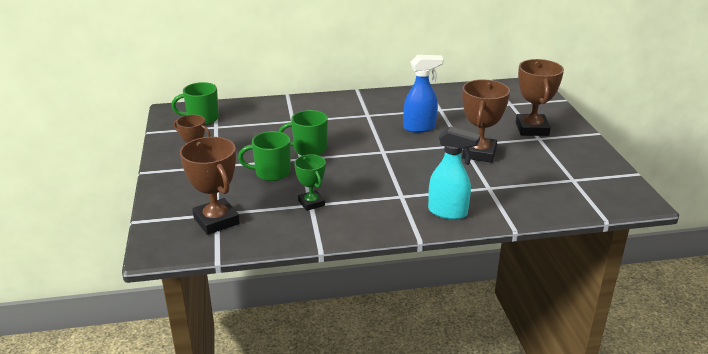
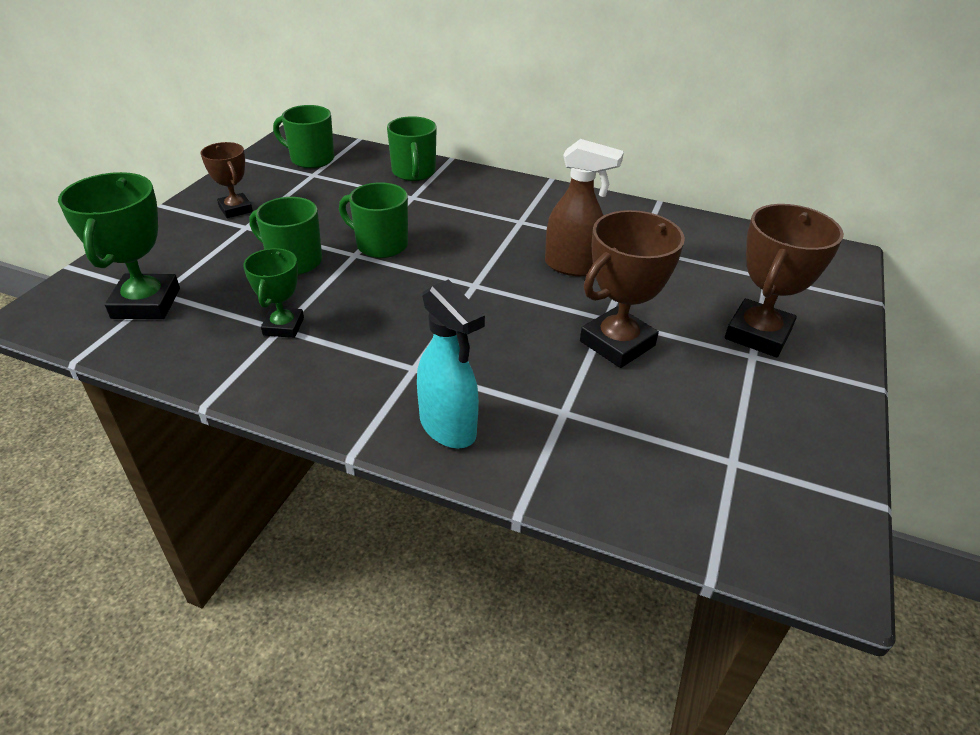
camera: 30 degrees right, 10 degrees up
(216, 221) = (146, 303): brown trophy -> green trophy
(276, 108) = (414, 173): none -> green mug
(420, 128) = (572, 266): blue spray bottle -> brown spray bottle

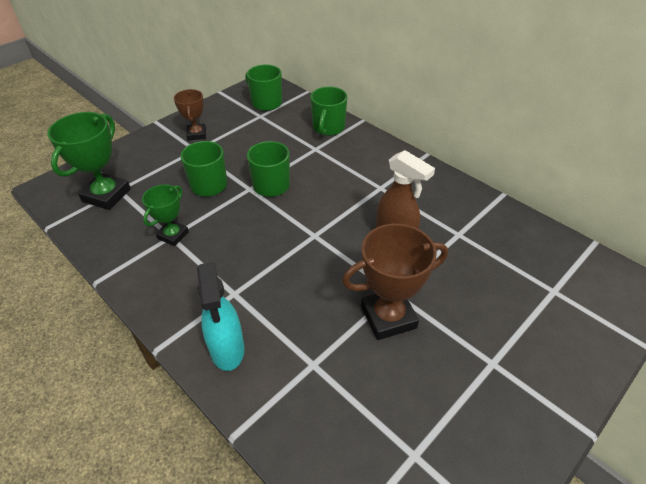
camera: 25 degrees right, 5 degrees up
(758, 334) = (510, 344): brown trophy -> none

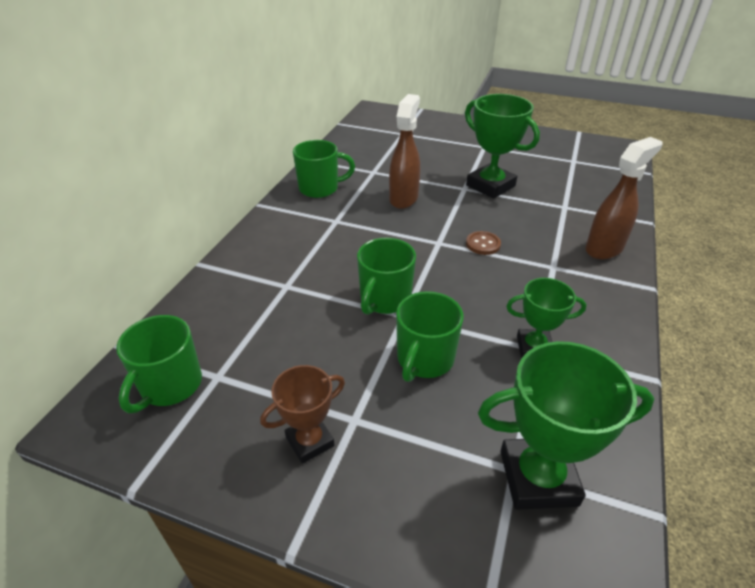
camera: 115 degrees left, 5 degrees down
(227, 350) = (604, 248): turquoise spray bottle -> brown spray bottle
(294, 261) = (483, 244): none -> brown button
(328, 128) = (230, 288): green mug -> green mug (320, 188)
(388, 317) = (490, 186): brown trophy -> green trophy

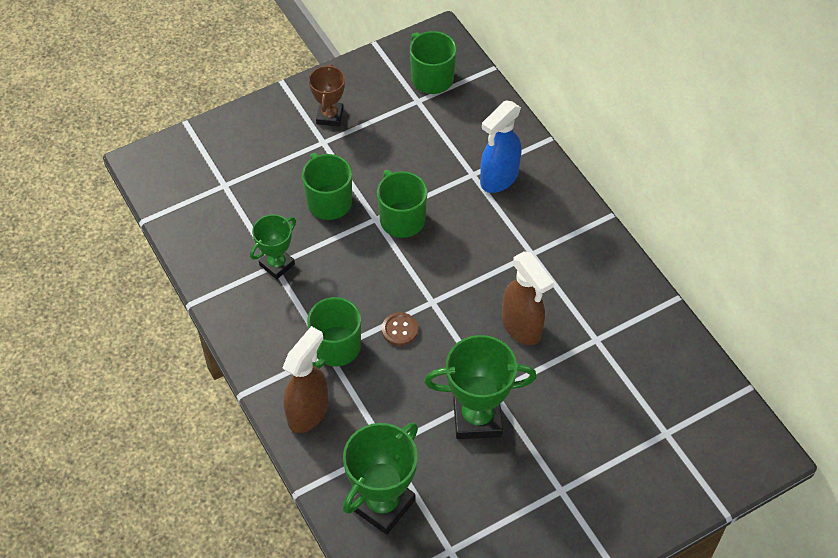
camera: 130 degrees right, 15 degrees up
(277, 269) = (498, 179): none -> blue spray bottle
(320, 188) = (600, 275): green mug -> green mug (335, 348)
(538, 478) = (210, 190): green trophy -> green trophy (382, 504)
(604, 248) = (308, 412): brown spray bottle -> brown spray bottle turned 150 degrees counterclockwise

